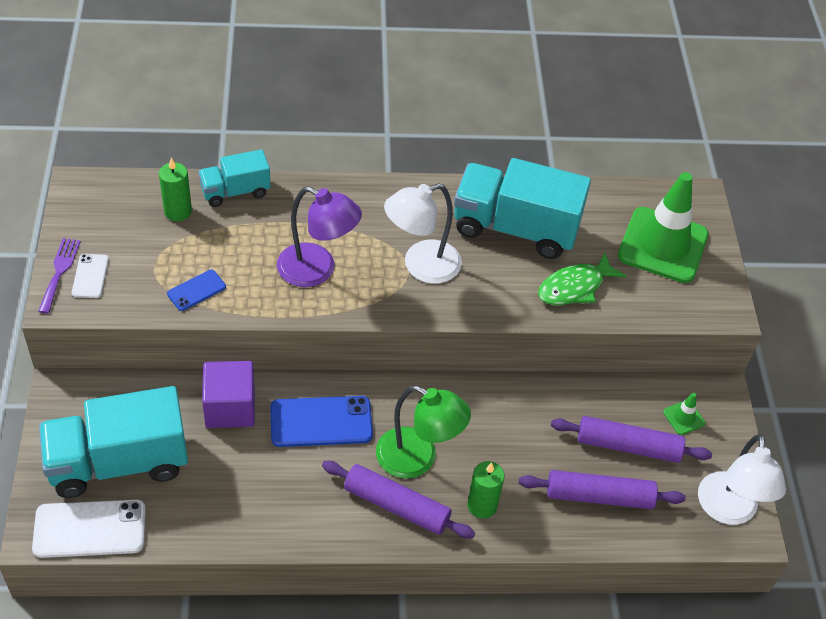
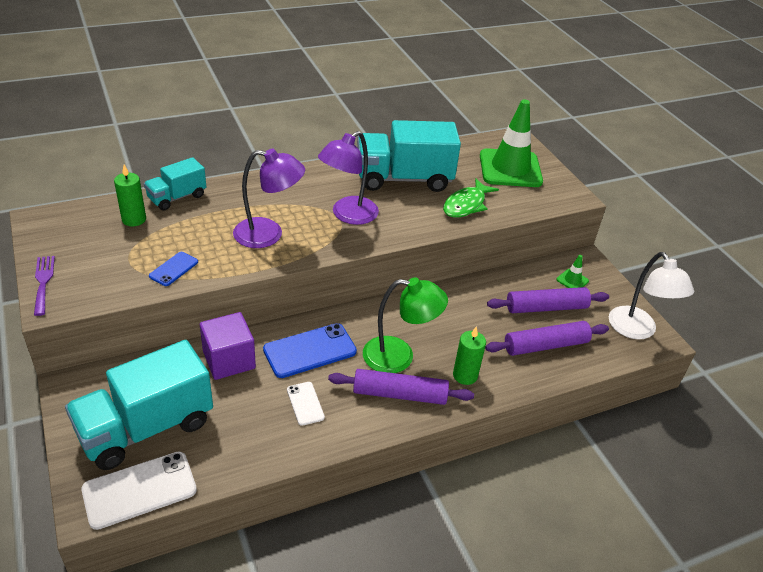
camera: 20 degrees left, 10 degrees down
(90, 276) = (73, 279): white phone -> white phone (305, 403)
(421, 266) = (348, 215): white lamp -> purple lamp

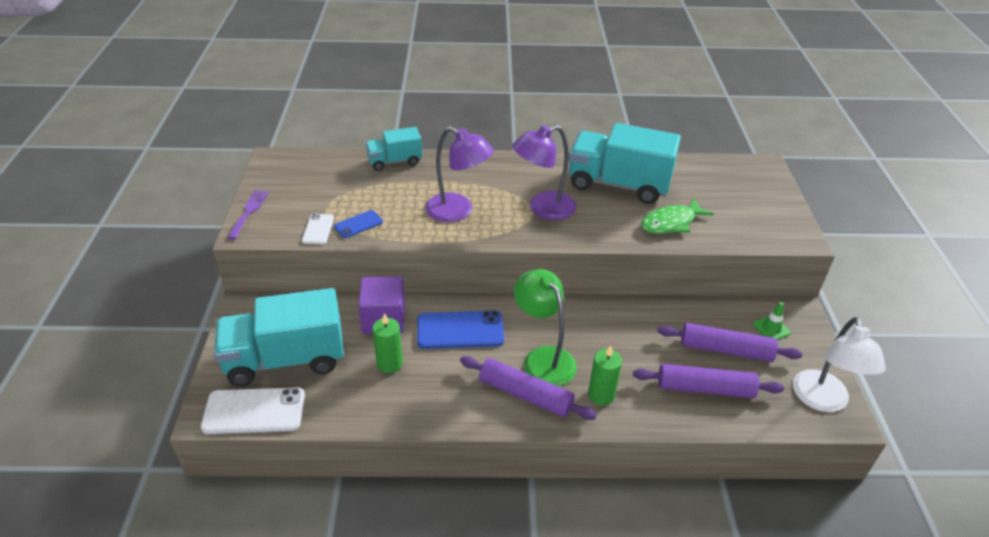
camera: 25 degrees right, 0 degrees up
(134, 219) = (348, 174): green candle -> green candle (389, 363)
(305, 403) = (431, 377): white phone -> white phone (318, 229)
(399, 356) = (543, 358): green lamp -> green lamp turned 150 degrees counterclockwise
(510, 169) = (740, 195): green traffic cone -> none

